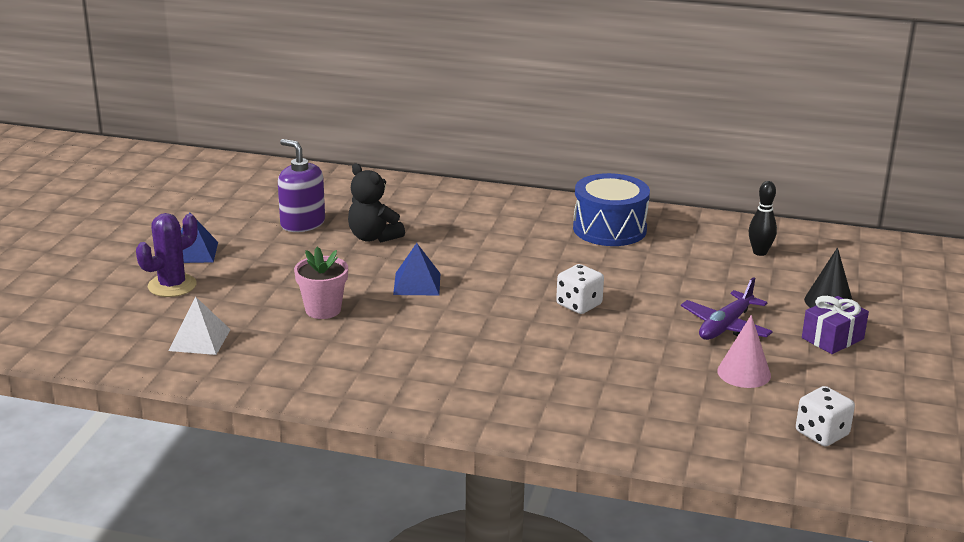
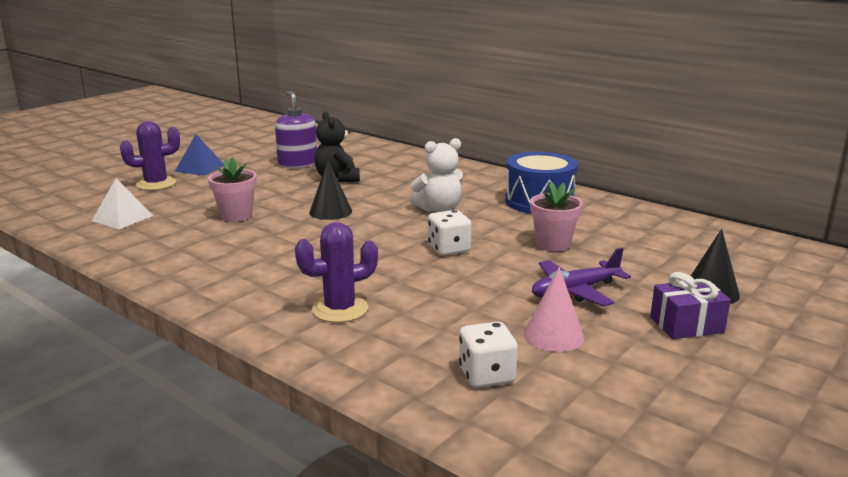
camera: 25 degrees right, 5 degrees down
(417, 284) = (330, 211): blue pyramid -> black cone
(523, 258) = (439, 209): none -> white teddy bear
(549, 391) = (340, 309): none -> purple cactus
(665, 279) = (553, 244): none -> pink flower pot
(760, 252) = (670, 240): black bowling pin -> none
(822, 433) = (588, 416): white dice -> white dice (486, 375)

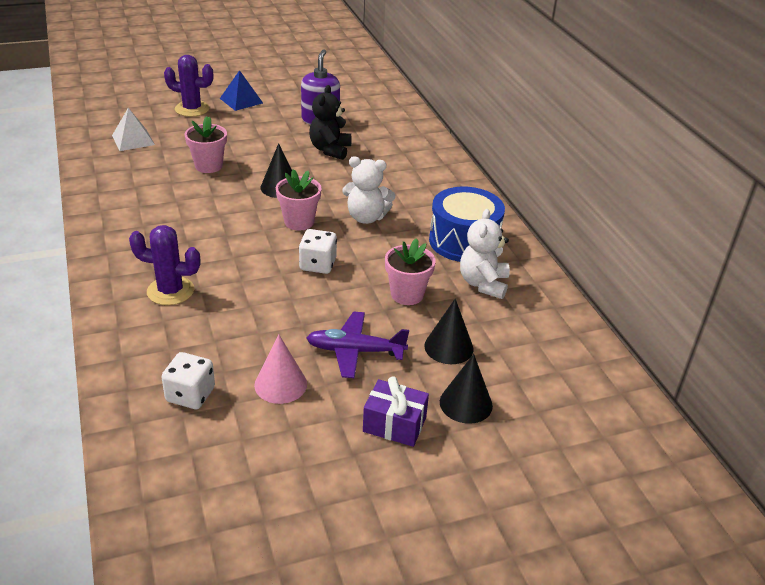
camera: 30 degrees right, 15 degrees up
(385, 228) = (299, 222): none -> pink flower pot
(596, 221) = (483, 284): none -> white teddy bear
(639, 264) = (448, 347): none -> black cone

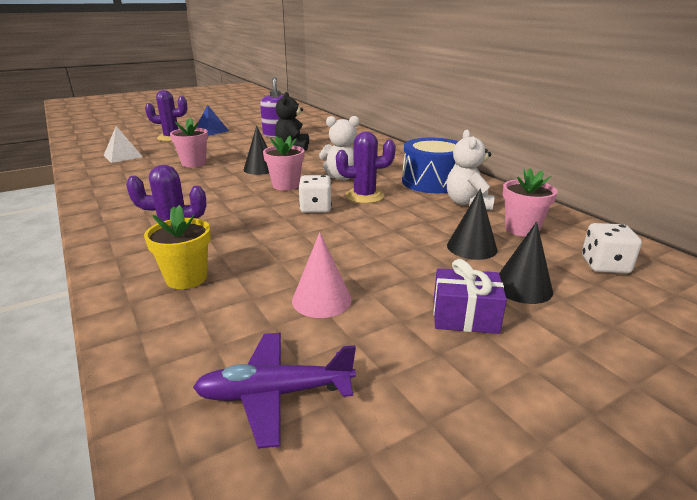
camera: 10 degrees left, 10 degrees down
(172, 339) = (186, 278): none -> yellow flower pot
(190, 395) = (220, 325): white dice -> white dice (604, 265)
(355, 351) = (384, 262): purple plane -> purple plane (274, 393)
(377, 254) = (364, 196): none -> purple cactus
(407, 294) = (408, 217): pink flower pot -> pink flower pot (521, 229)

